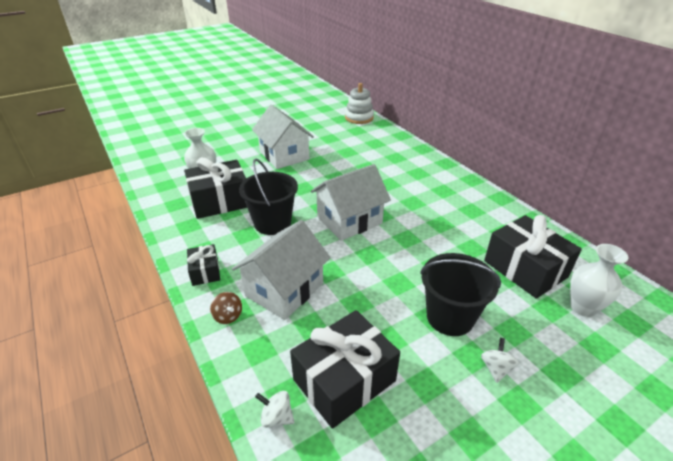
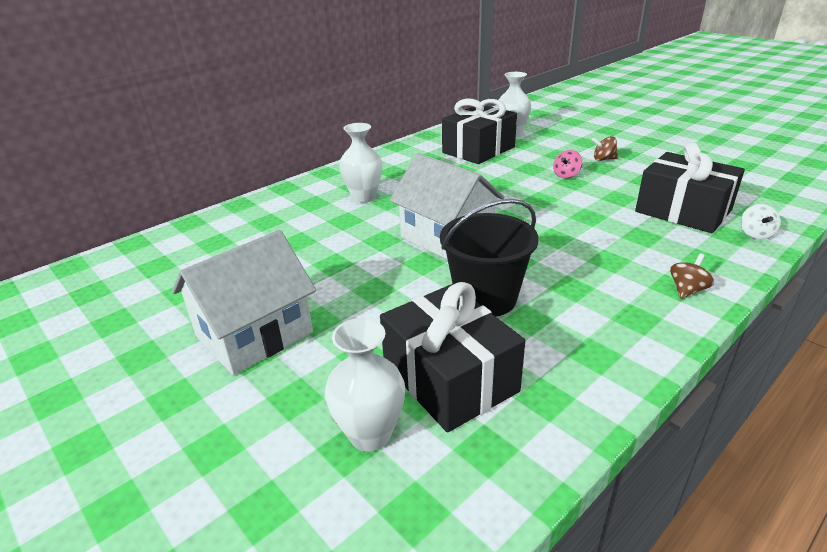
camera: 100 degrees left, 5 degrees down
(205, 271) = (636, 334): black gift -> none
(284, 289) = (609, 260): white house -> none
(359, 118) = (96, 269): white stacking toy -> none
(422, 193) = (363, 197): none -> white vase
(450, 317) = (566, 175): black bucket -> pink spinning top
(496, 368) = (603, 159): white spinning top -> brown spinning top

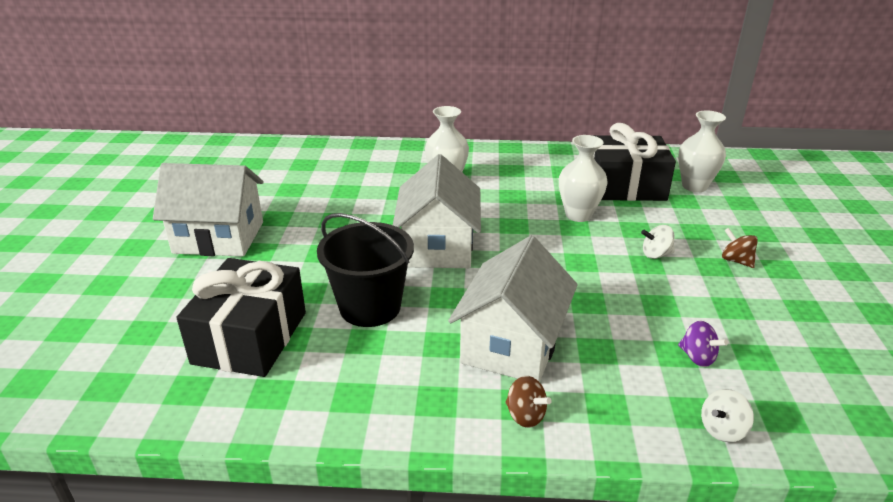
camera: 45 degrees right, 0 degrees up
(370, 434) = (162, 333): white vase -> white vase (578, 215)
(566, 175) = (656, 254): pink spinning top -> white spinning top
(604, 261) = (512, 345): none -> white house
(683, 211) = (697, 357): black gift -> purple spinning top
(687, 290) = (525, 416): brown spinning top -> brown spinning top turned 45 degrees clockwise

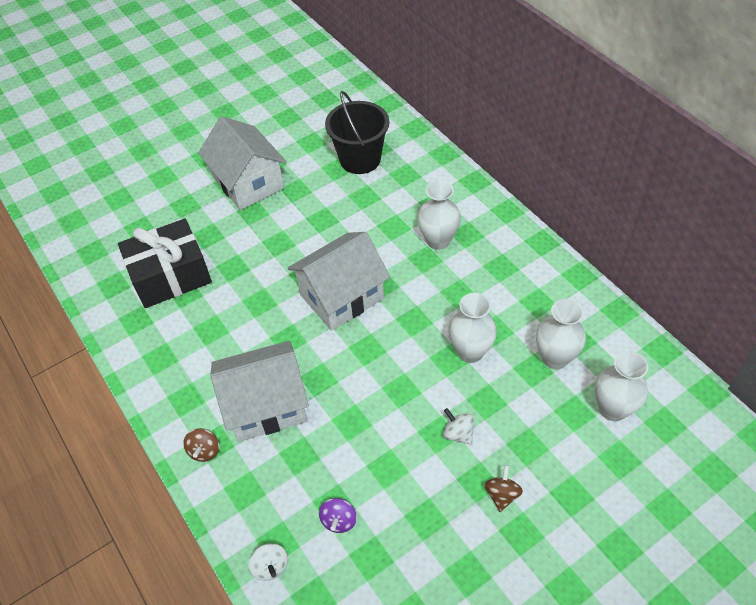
camera: 55 degrees right, 20 degrees up
(370, 307) = (243, 308): black bucket -> black bucket (360, 159)
(625, 186) = (555, 358): black gift -> white vase
(722, 429) = (270, 567): white spinning top -> white spinning top turned 135 degrees counterclockwise

